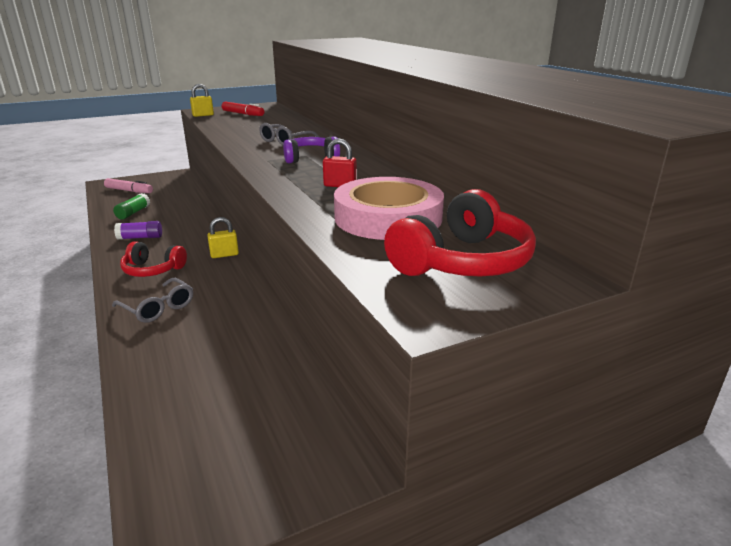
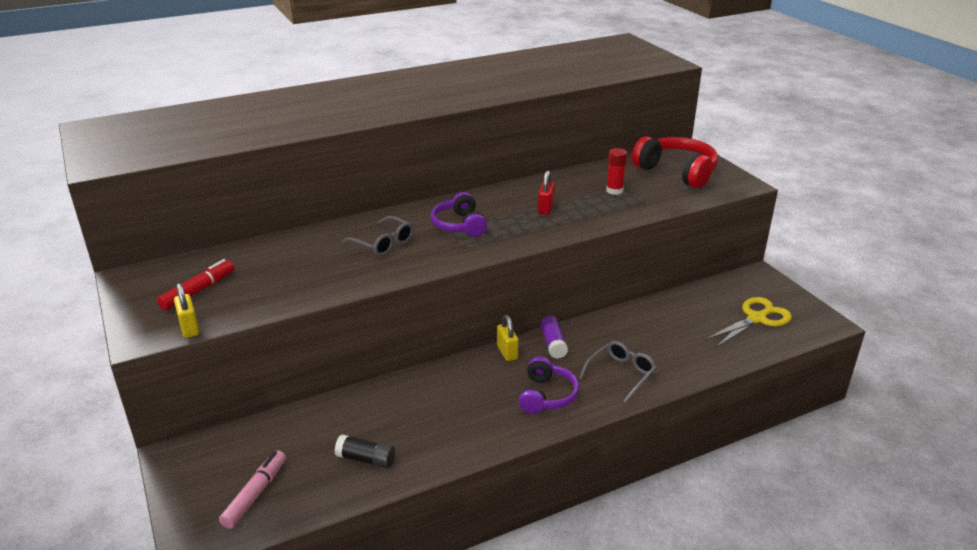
camera: 90 degrees left, 5 degrees up
(133, 213) = (366, 459): green glue stick -> black glue stick
(140, 237) = (458, 428): purple glue stick -> purple glue stick (553, 344)
(153, 270) = (546, 396): red headphones -> purple headphones
(216, 435) = (756, 318): none -> yellow scissors
(388, 217) = (614, 190): pink tape -> red glue stick

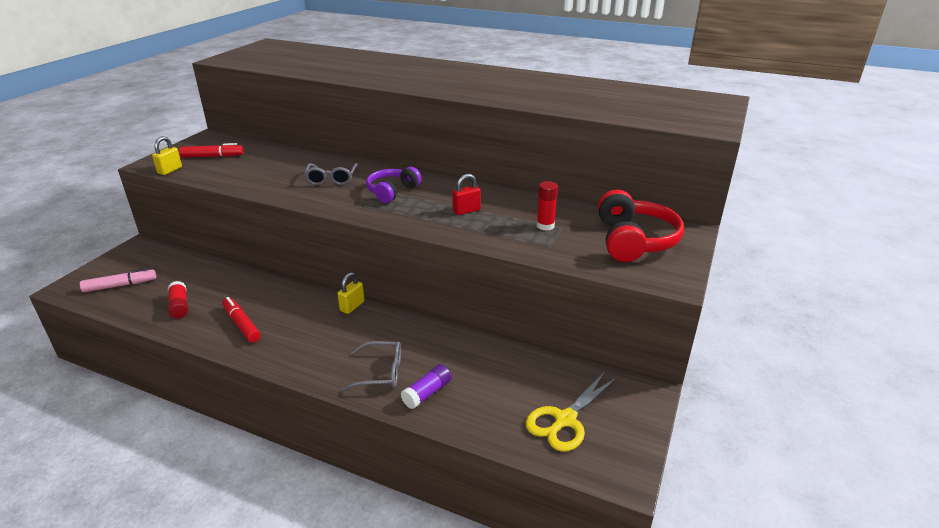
camera: 50 degrees right, 0 degrees up
(366, 459) = (179, 306): black glue stick -> red glue stick
(455, 427) = (241, 324): none -> red marker
(546, 396) = (314, 347): purple headphones -> none
(553, 344) = (386, 322): purple glue stick -> purple glue stick (427, 393)
(756, 318) = (565, 420): yellow scissors -> yellow scissors turned 120 degrees clockwise

